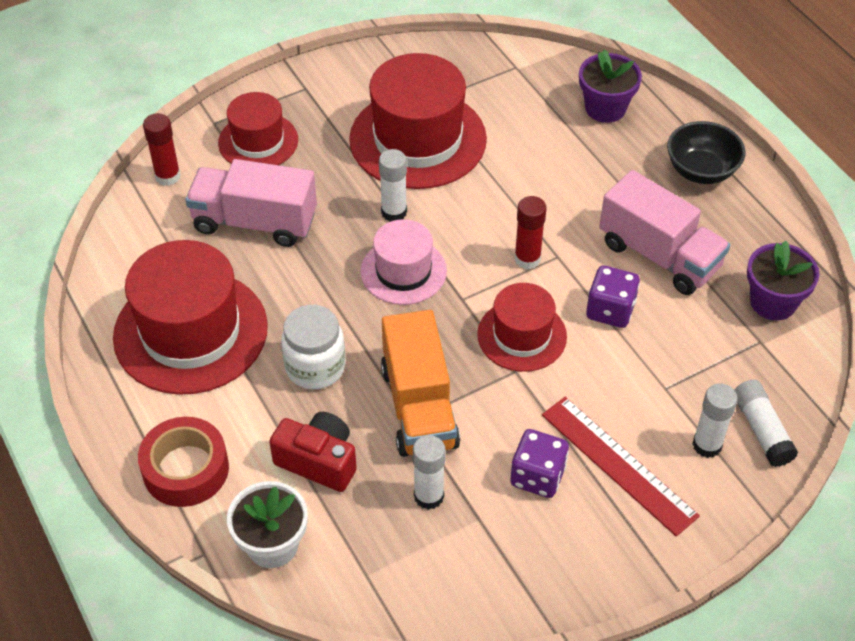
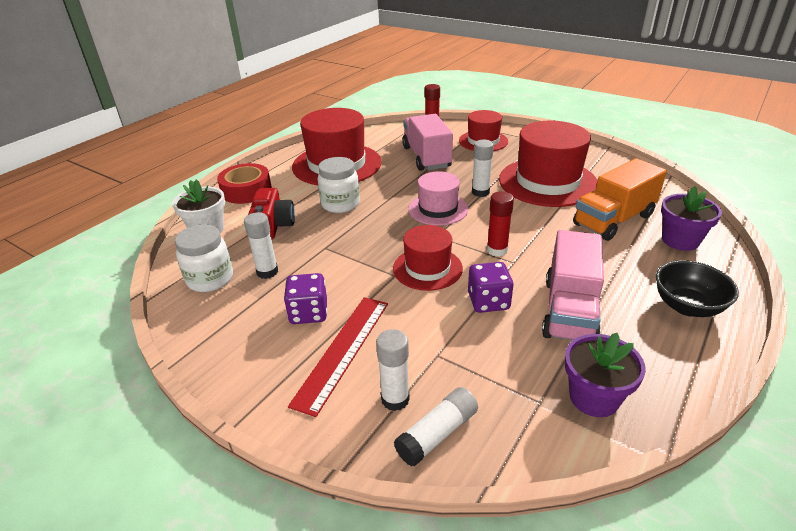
camera: 65 degrees right, 15 degrees down
(406, 564) = (210, 279): none -> white jar
(419, 406) = (336, 246): orange truck -> orange truck (613, 220)

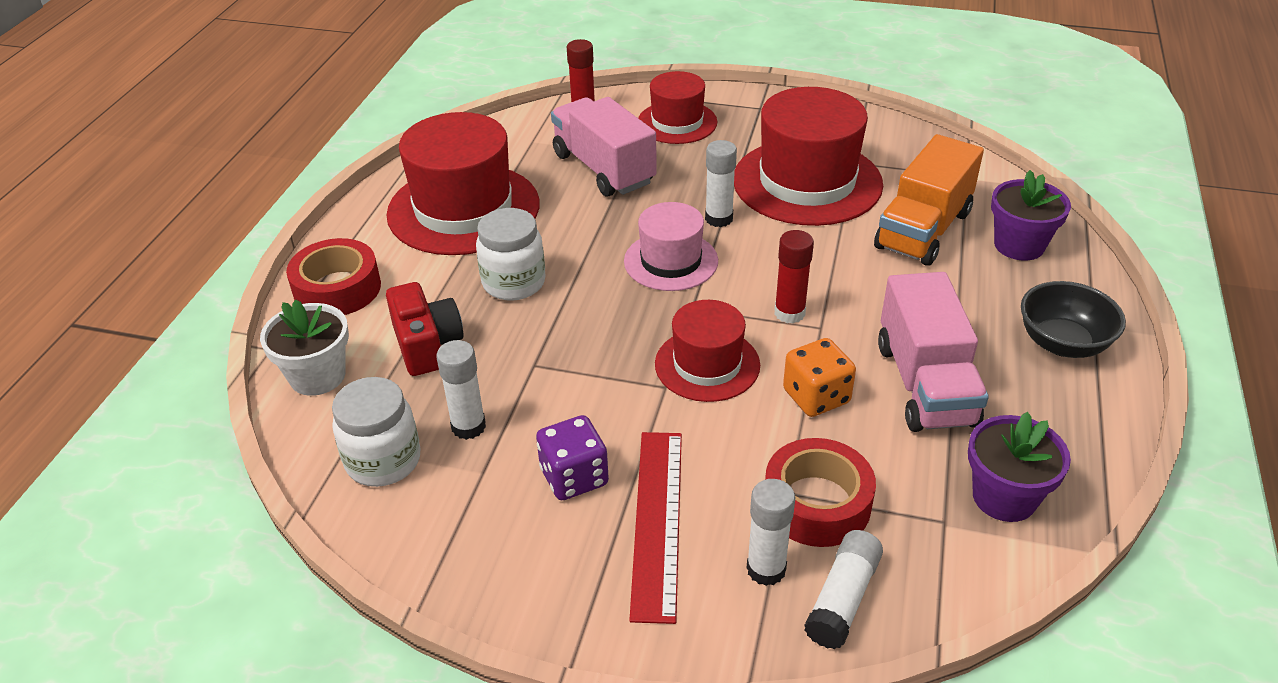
camera: 20 degrees left, 5 degrees up
(453, 366) = (816, 503): none -> red tape
(488, 301) = (816, 397): purple dice -> orange dice

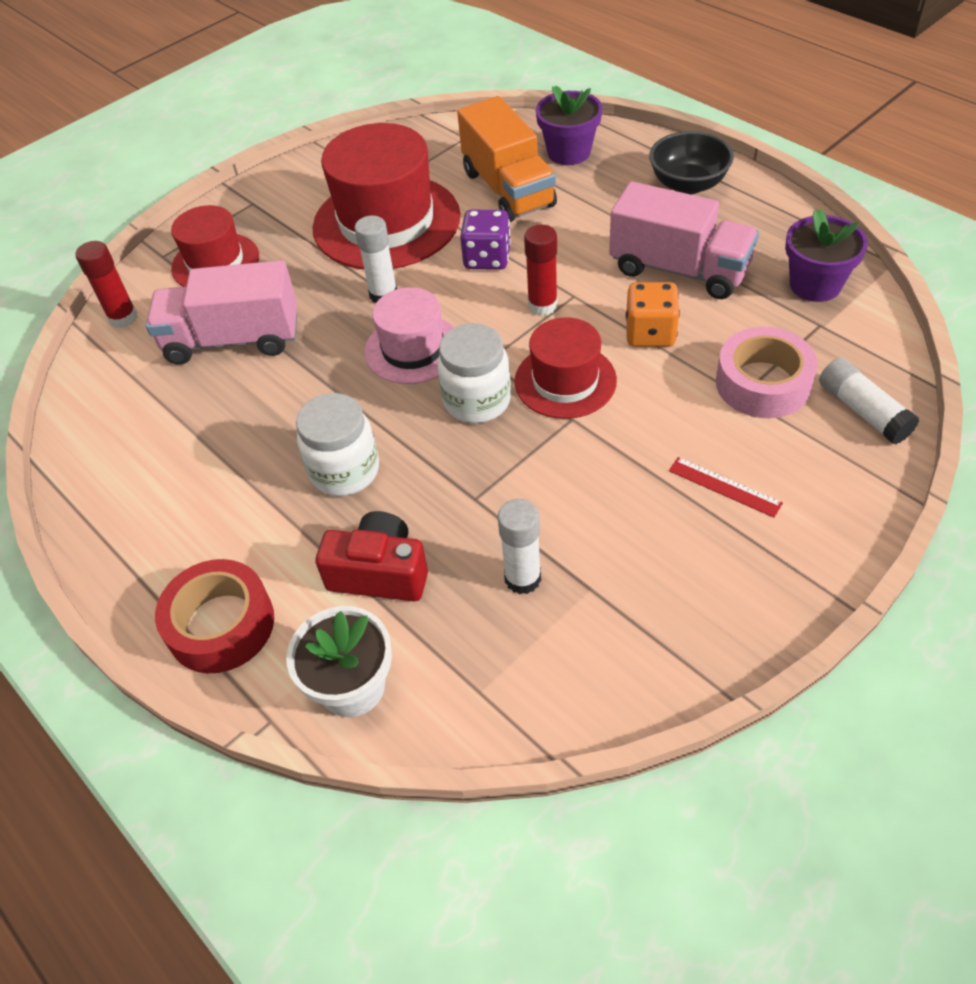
camera: 55 degrees left, 10 degrees up
(383, 461) = (522, 665): white jar -> white jar (477, 401)
(463, 209) = (188, 469): red hat -> none
(574, 477) = (639, 523): purple dice -> purple dice (487, 258)
(657, 521) = (724, 487): red ruler -> red ruler, size x0.52
(766, 569) = (812, 441): white glue stick -> none
(816, 503) = (762, 383): red tape -> pink tape

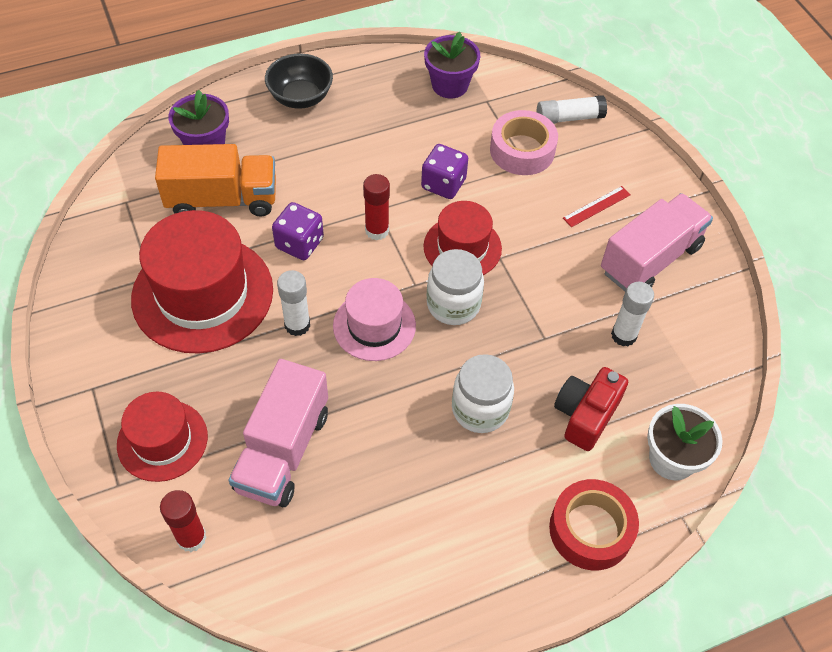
camera: 75 degrees left, 5 degrees up
(650, 333) = (443, 184): orange dice -> purple dice
(679, 269) = (389, 142): pink truck -> pink truck (650, 259)

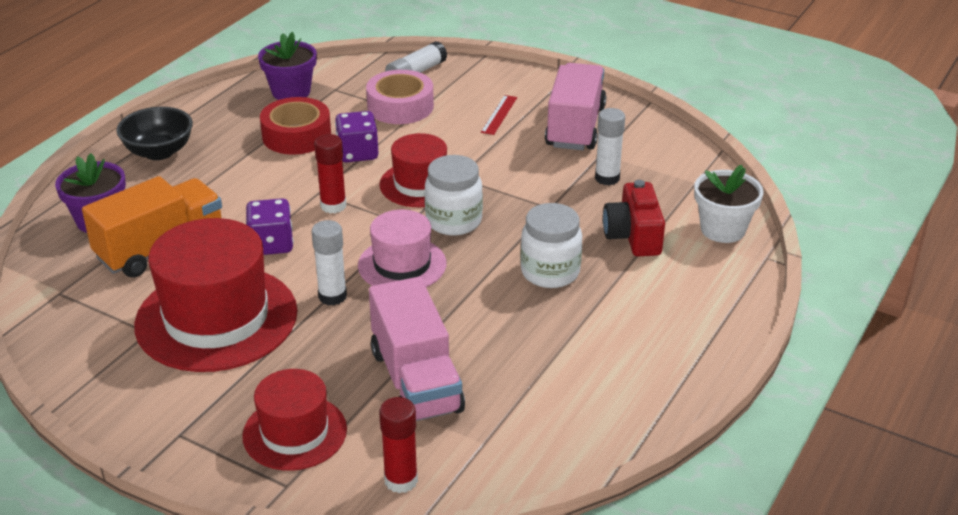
camera: 35 degrees left, 20 degrees down
(590, 529) = (714, 298): red tape -> red tape (296, 135)

